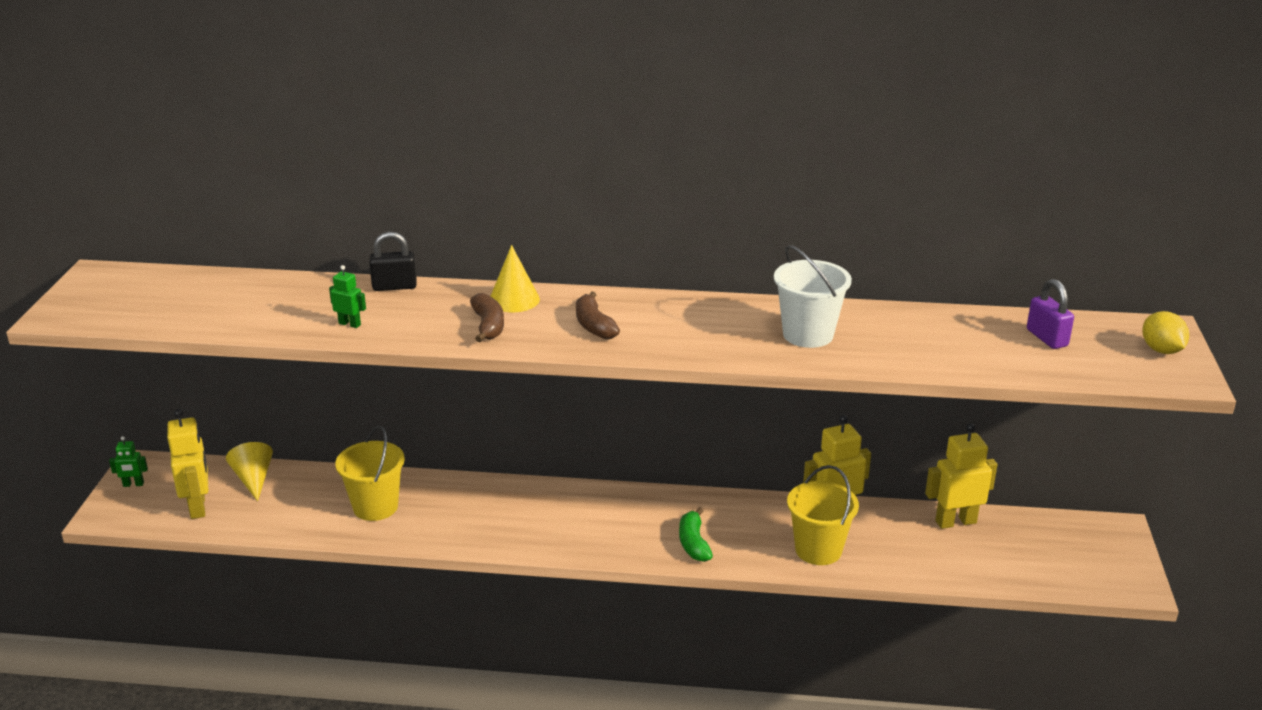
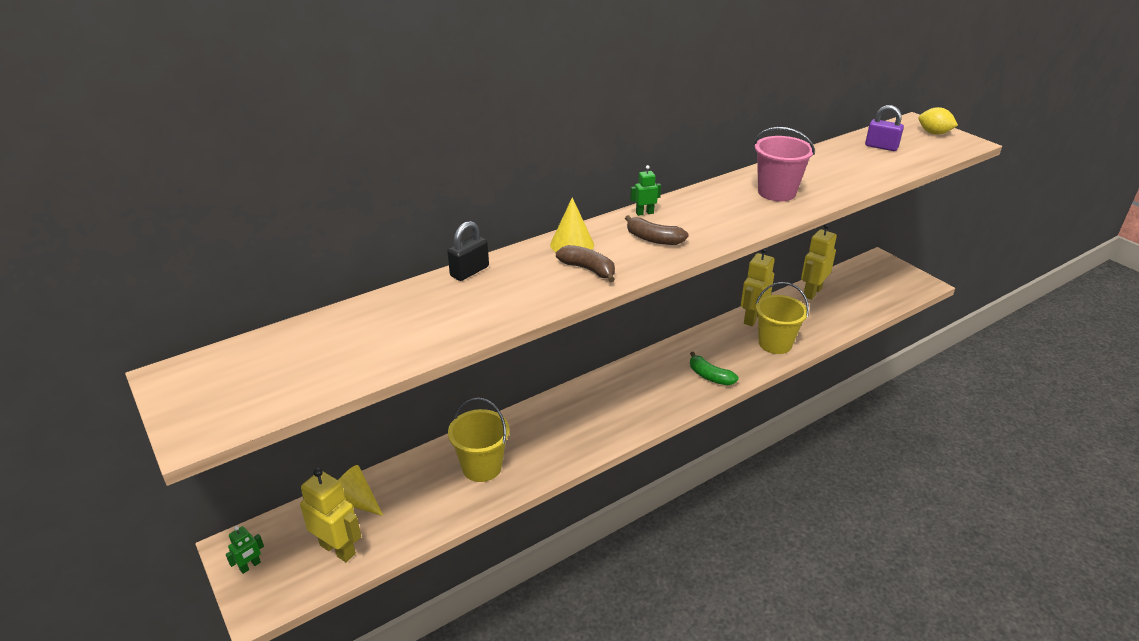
camera: 40 degrees left, 5 degrees up
(350, 324) = (486, 313): green robot -> green robot (644, 213)
(808, 335) = (776, 192): white bucket -> pink bucket

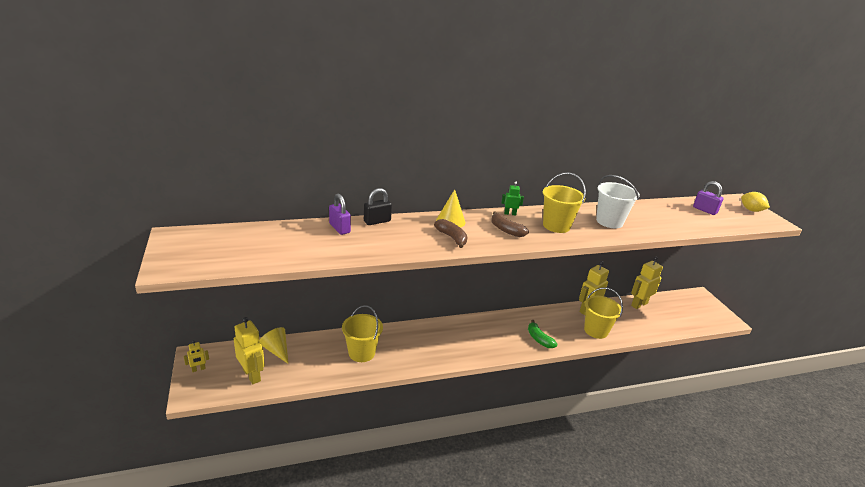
camera: 15 degrees right, 5 degrees down
(250, 566) = (198, 369): green robot -> yellow robot
(422, 296) = (339, 228): none -> purple padlock
(714, 216) = (556, 226): none -> yellow bucket
(776, 192) = (609, 221): pink bucket -> white bucket

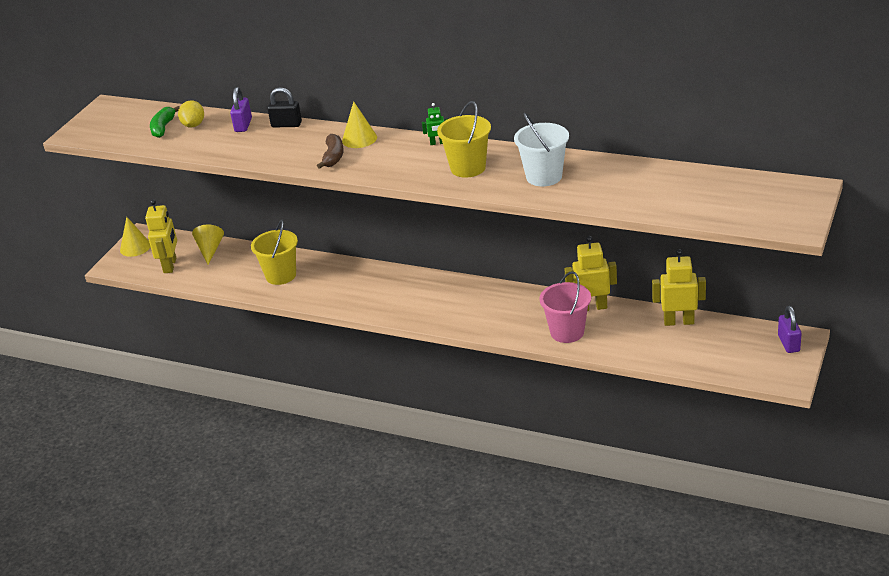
camera: 45 degrees right, 5 degrees up
(198, 369) = (135, 247): yellow robot -> yellow cone
(506, 230) = (402, 161): brown banana -> none
(510, 214) = (437, 143): green robot -> green robot turned 135 degrees clockwise
(539, 339) = (482, 319): green banana -> green banana (163, 128)
(596, 330) = (567, 332): yellow bucket -> pink bucket
(704, 210) = (715, 190): purple padlock -> purple padlock (788, 343)
(751, 210) = (795, 205): yellow lemon -> yellow lemon (193, 125)

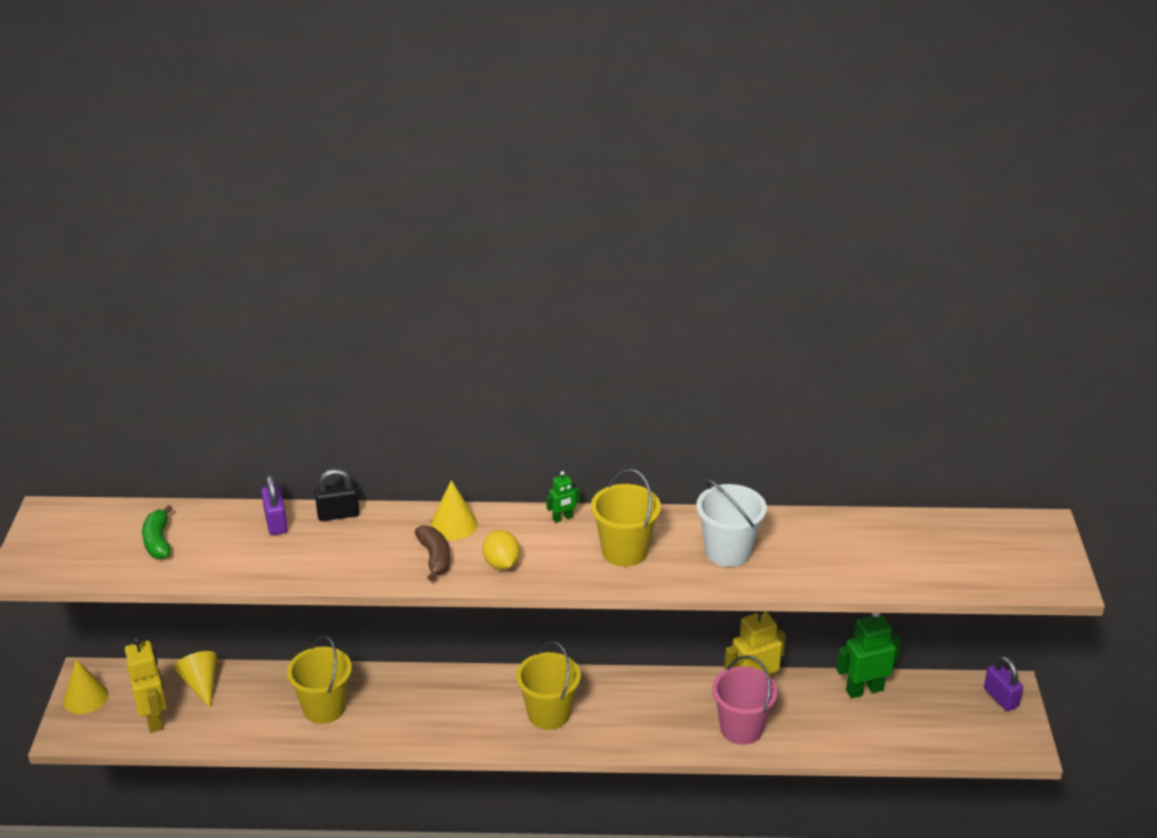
camera: 25 degrees left, 0 degrees up
(193, 125) = (202, 531): yellow lemon -> yellow lemon (501, 564)
(431, 302) = (549, 714): none -> yellow bucket
(679, 321) = (864, 690): yellow robot -> green robot

